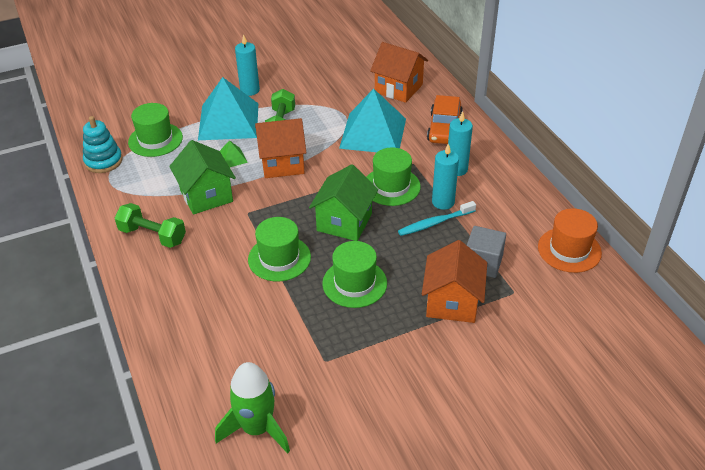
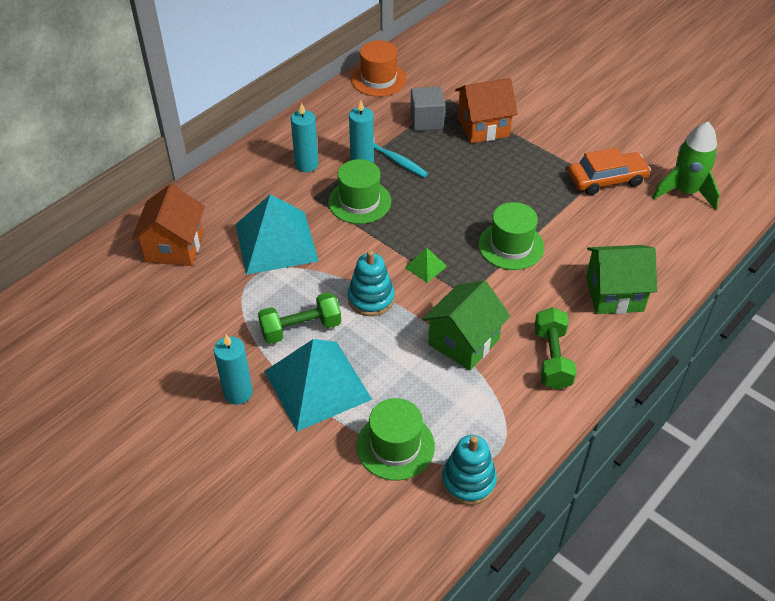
camera: 115 degrees left, 5 degrees up
(232, 158) = (387, 348): green pyramid -> green pyramid (425, 266)
(282, 163) = (371, 299): orange house -> turquoise stacking toy
(344, 222) = (432, 218): green house -> green house (614, 294)
(354, 283) = (504, 187): green hat -> none
(444, 128) = (239, 190): orange car -> orange car (606, 180)

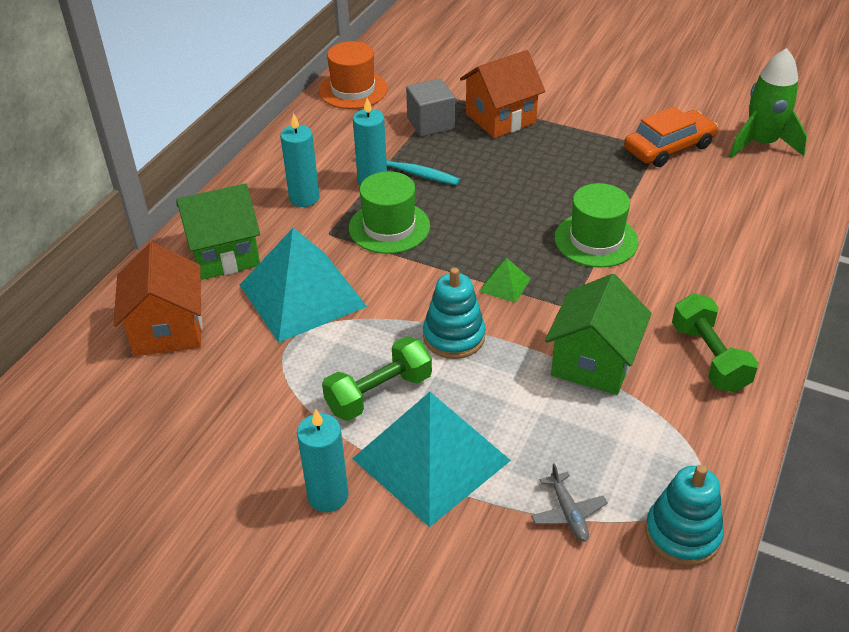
camera: 15 degrees left, 5 degrees down
(395, 446) = (568, 513): green hat -> grey plane
(614, 294) = (742, 268): green house -> green house (224, 254)

